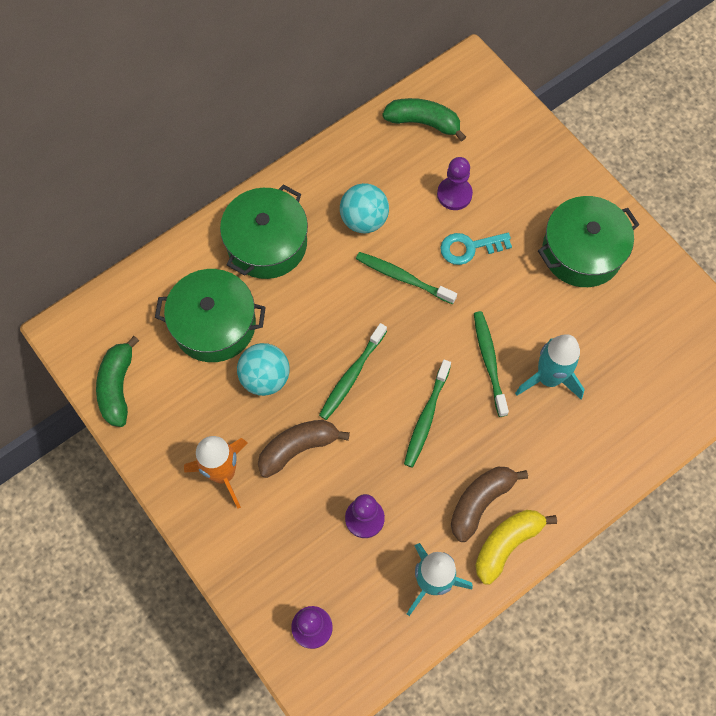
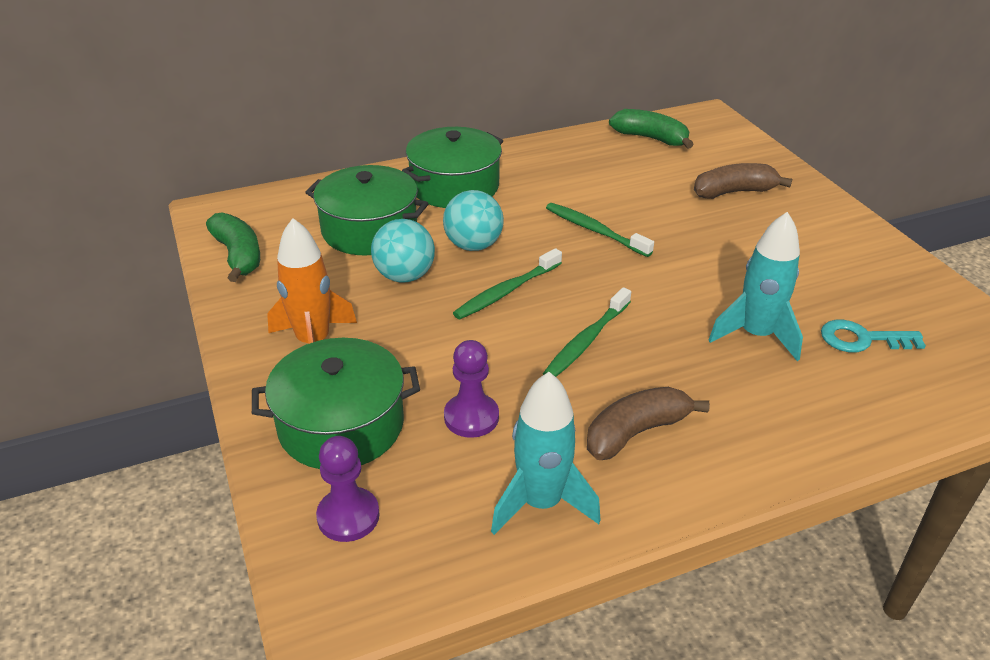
camera: 15 degrees right, 30 degrees down
(118, 387) = (238, 255): green banana -> green banana turned 135 degrees clockwise
(298, 448) = (415, 338): brown banana -> brown banana (734, 192)
(364, 220) = (565, 187): turquoise ball -> turquoise ball (473, 245)
(454, 194) = (671, 185): purple pawn -> none
(469, 248) = (678, 221): turquoise key -> turquoise key (862, 339)
(489, 361) = (680, 308): green toothbrush -> none
(506, 544) = (663, 484): yellow banana -> none
(582, 252) = (814, 244): green pot -> green pot (341, 425)

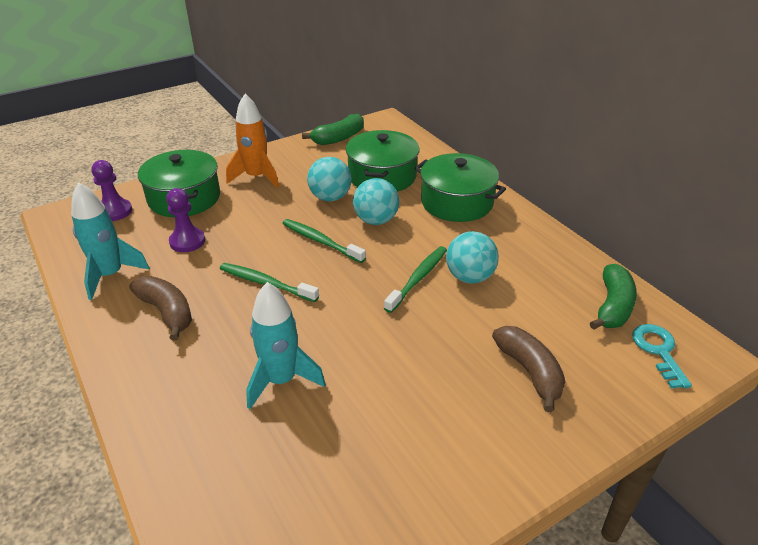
camera: 80 degrees right, 0 degrees up
(597, 200) = (469, 277): none -> turquoise ball
(862, 339) = (282, 461): turquoise key -> turquoise key (658, 351)

